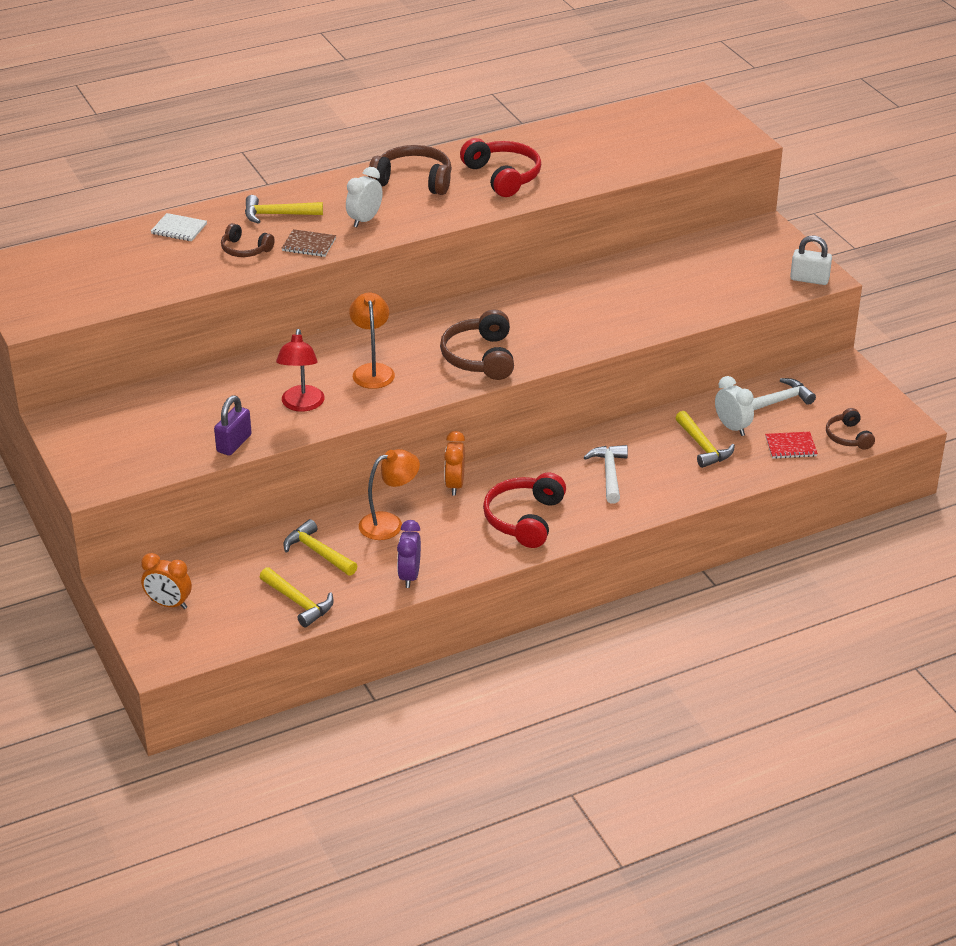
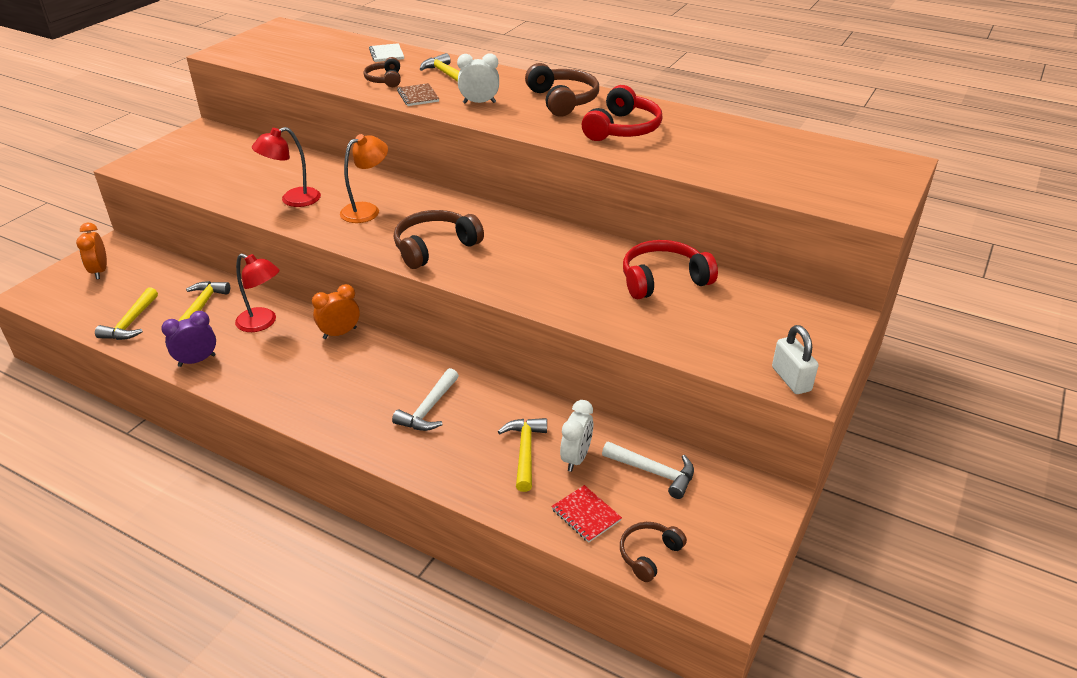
camera: 55 degrees right, 0 degrees up
(234, 443) = (219, 194): purple padlock -> none
(389, 523) = (263, 323): orange lamp -> red lamp
(524, 519) = (320, 388): red headphones -> red headphones (663, 280)
(609, 473) = (428, 409): white hammer -> white hammer turned 150 degrees clockwise
(703, 447) = (525, 451): yellow hammer -> yellow hammer turned 150 degrees clockwise

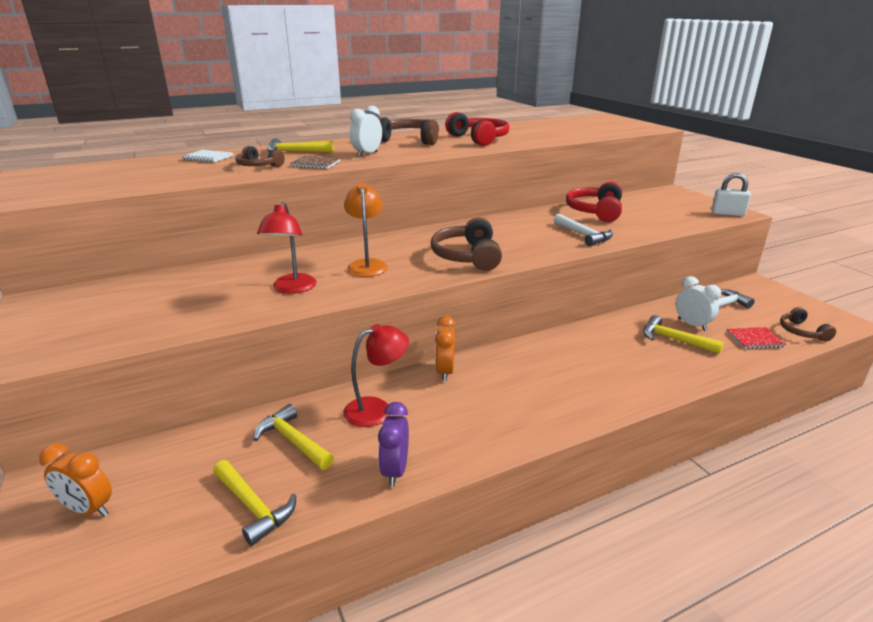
camera: 55 degrees left, 10 degrees down
(428, 409) = (594, 361): white hammer -> white hammer (584, 235)

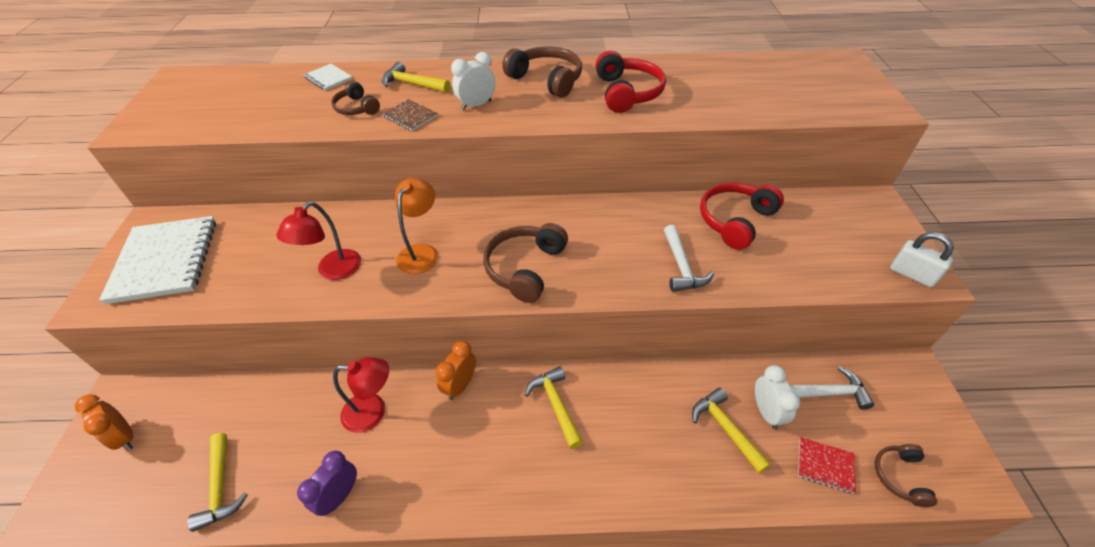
camera: 25 degrees right, 20 degrees up
(87, 318) = (165, 261): none -> white notebook
(293, 441) = (289, 423): yellow hammer -> yellow hammer (555, 404)

